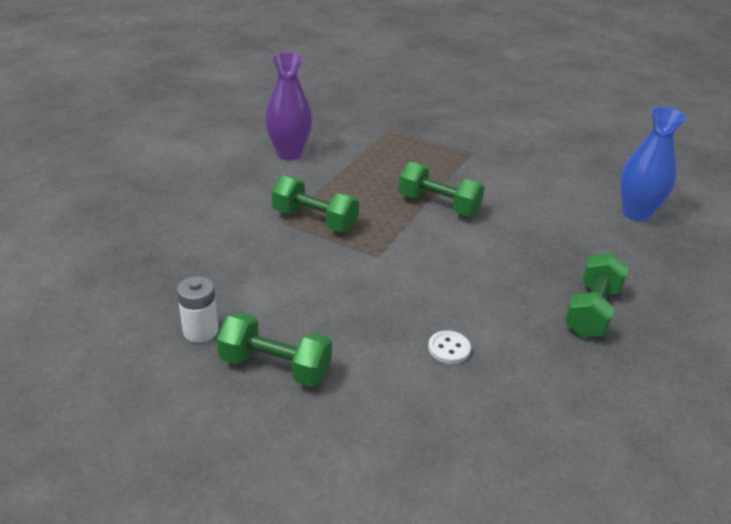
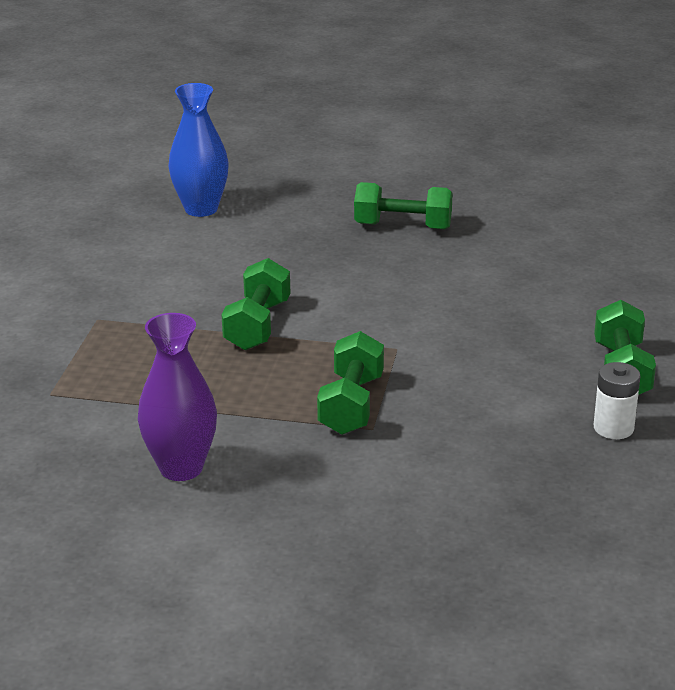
camera: 105 degrees left, 5 degrees down
(449, 349) = (516, 288): white button -> none

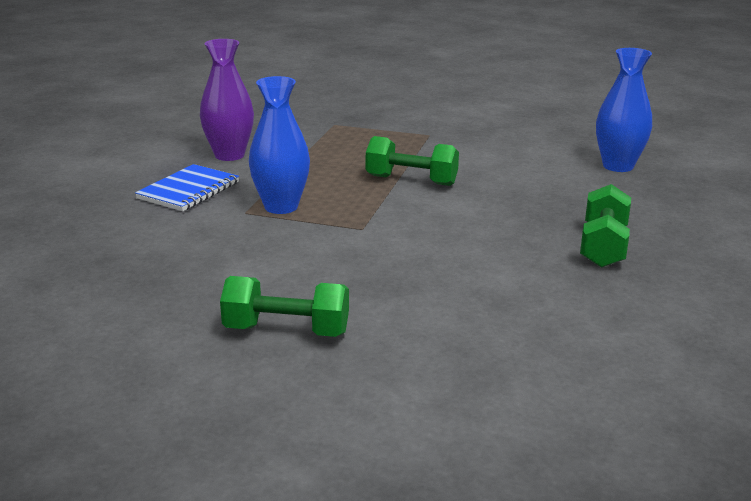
camera: 95 degrees right, 5 degrees down
(314, 481) = (189, 190): none -> blue notebook
(351, 405) = (281, 207): green dumbbell -> blue vase
(613, 428) = (190, 312): white battery -> none

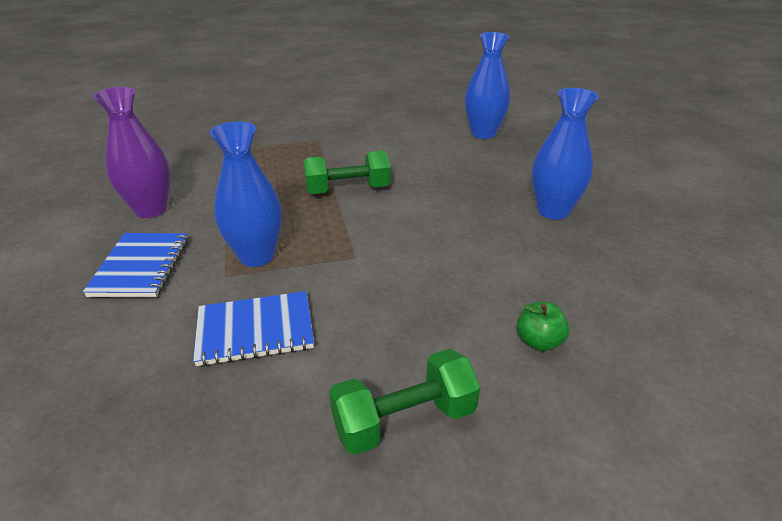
camera: 30 degrees left, 10 degrees up
(233, 251) = (255, 330): none -> blue notebook
(454, 325) = (539, 341): none -> green apple
(603, 246) = (553, 211): green dumbbell -> blue vase

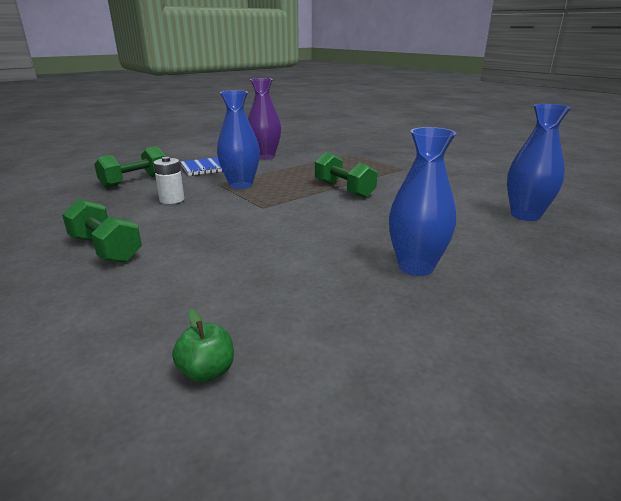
camera: 65 degrees right, 10 degrees down
(108, 365) = (135, 181): none -> green dumbbell
(255, 330) = (172, 200): blue notebook -> white battery
(539, 341) = (200, 283): green apple -> green apple (207, 371)

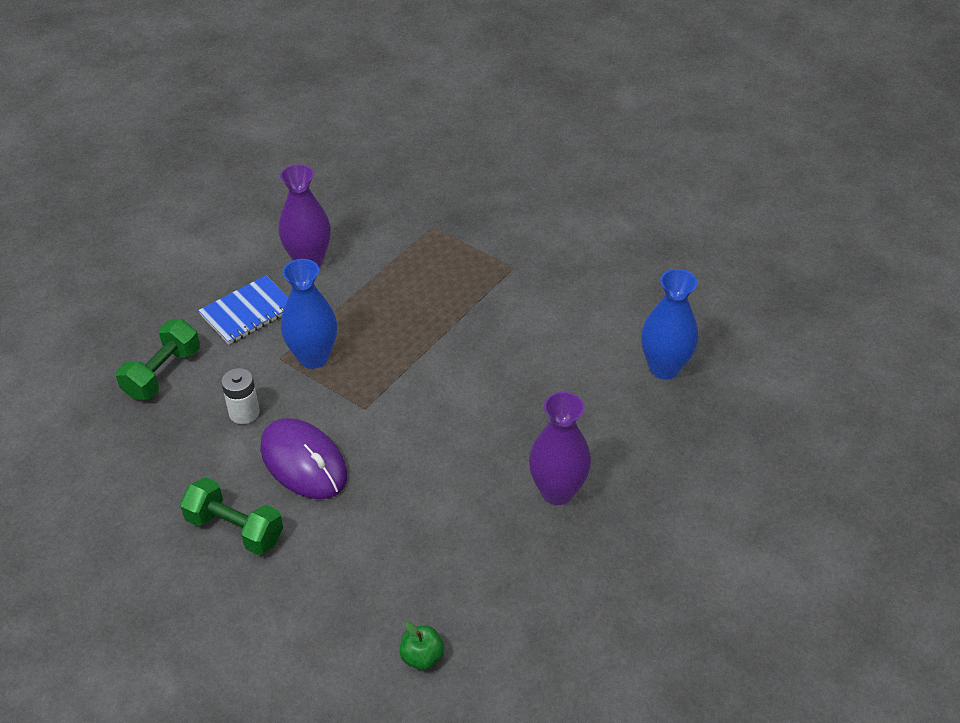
camera: 15 degrees left, 20 degrees up
(195, 224) = (303, 462): none -> purple mouse
(344, 189) = (449, 344): green dumbbell -> none
(415, 267) = (557, 491): blue vase -> purple vase

